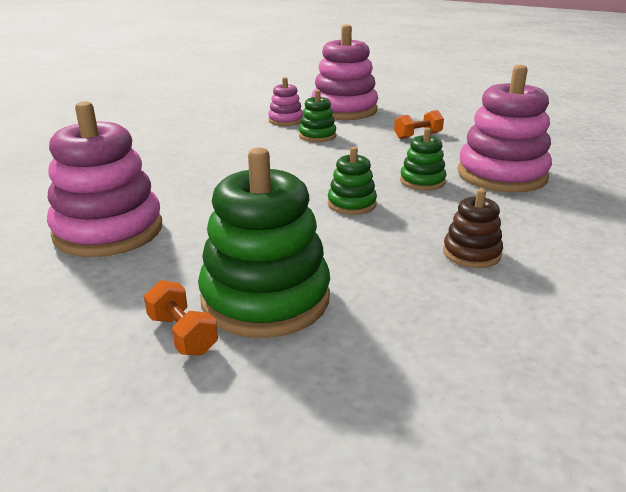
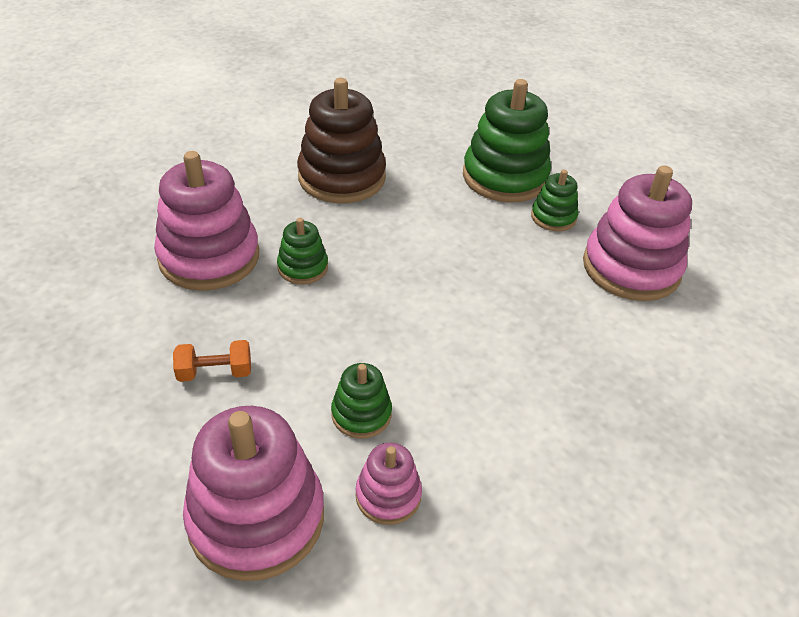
camera: 165 degrees left, 15 degrees up
(182, 334) = (558, 167): orange dumbbell -> none
(351, 204) = (398, 251): green stacking toy -> green stacking toy (553, 217)
(471, 253) = (341, 178): brown stacking toy -> brown stacking toy, size x1.99

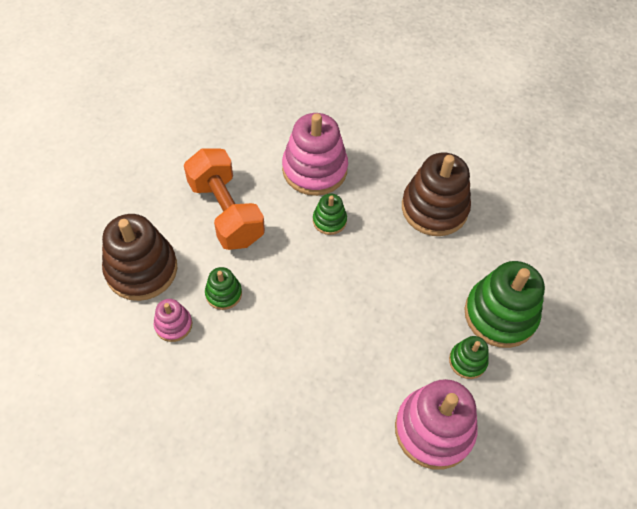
camera: 70 degrees right, 15 degrees up
(215, 372) = (226, 212): orange dumbbell -> orange dumbbell, size x2.33
(256, 518) = (141, 269): pink stacking toy -> brown stacking toy

